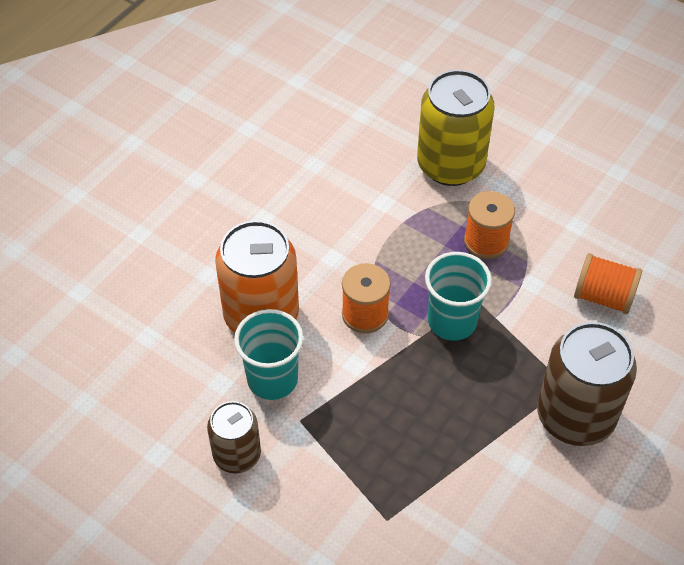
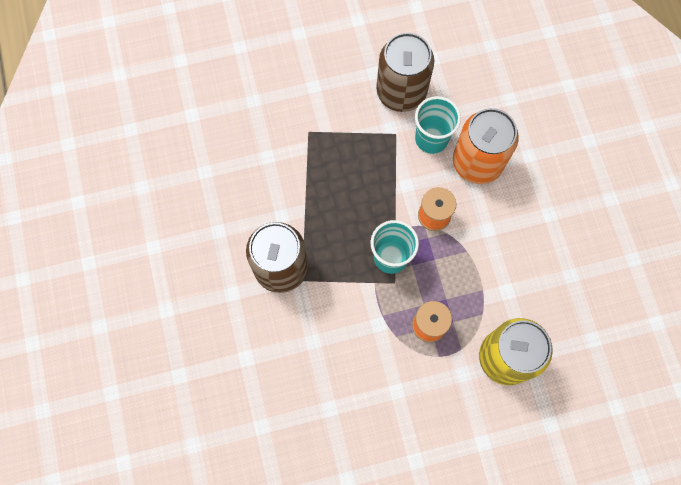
camera: 130 degrees right, 20 degrees up
(237, 455) = (401, 92): brown can -> brown can, size x1.69
(603, 296) = (336, 356): orange spool -> none

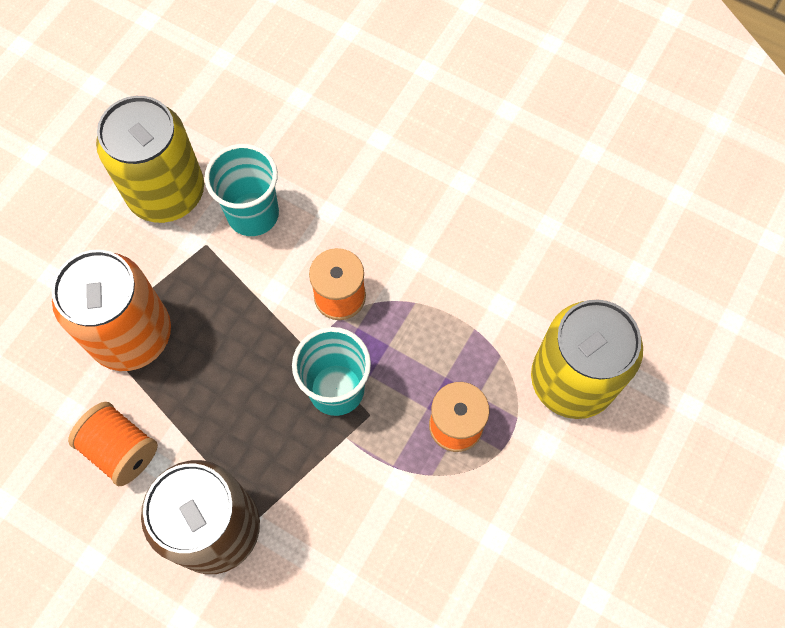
camera: 45 degrees left, 5 degrees down
(273, 195) = (121, 449): none -> orange spool
(401, 92) = (166, 192): brown can -> yellow can
(477, 162) = (330, 195): orange can -> orange can (131, 334)

